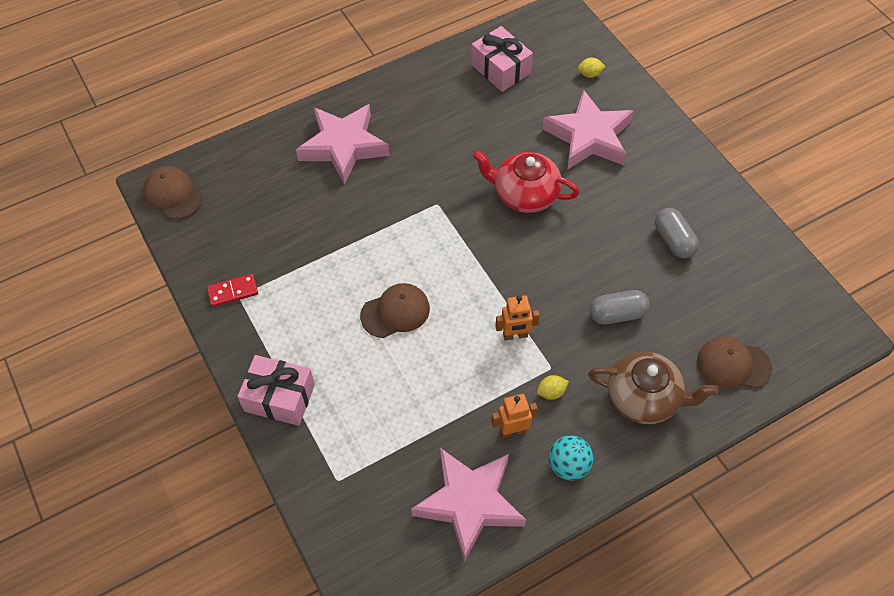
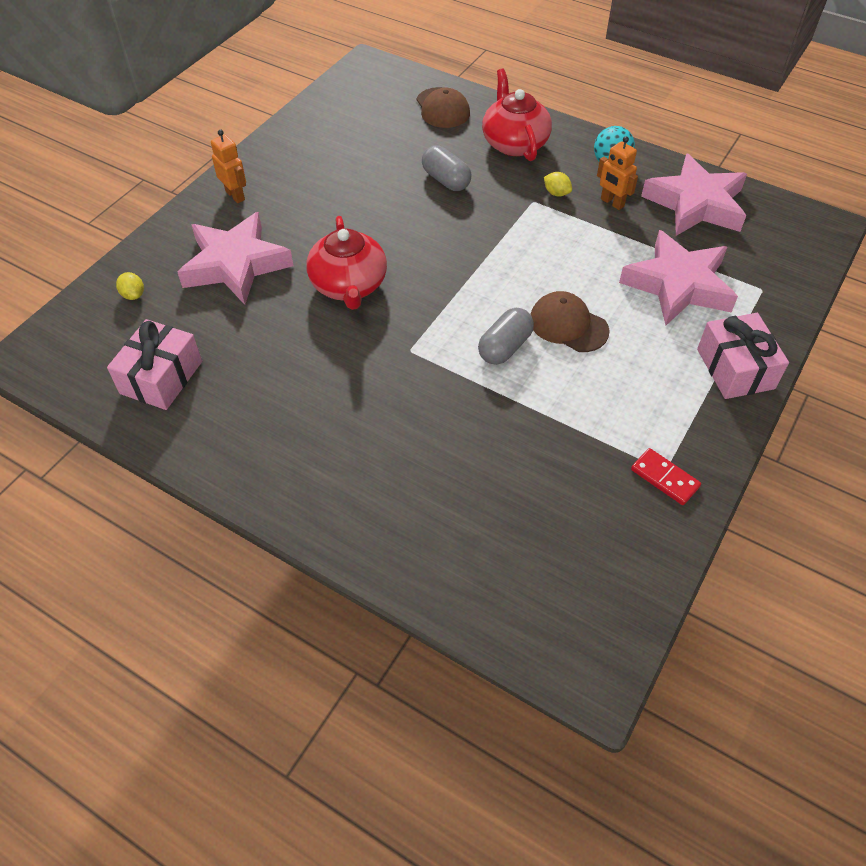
camera: 120 degrees left, 5 degrees down
(173, 195) = (592, 639): brown cap -> none
(343, 146) = (383, 479): pink star -> pink star (678, 285)
(515, 335) = (521, 233): orange robot -> orange robot (235, 195)
(644, 398) = (514, 143): brown teapot -> red teapot
(674, 240) = (337, 170): grey capsule -> grey capsule (504, 347)

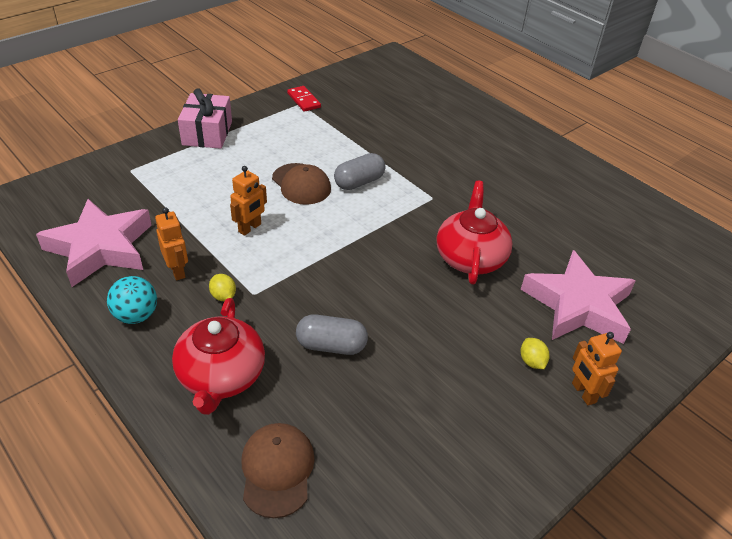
camera: 165 degrees left, 10 degrees down
(133, 295) = (676, 300): yellow lemon -> yellow lemon (532, 361)
(161, 377) = (633, 226): pink gift -> none
(446, 180) = (331, 345): grey capsule -> grey capsule turned 60 degrees counterclockwise
(582, 258) = (250, 228): none -> orange robot
(678, 285) = (191, 189): pink star -> none

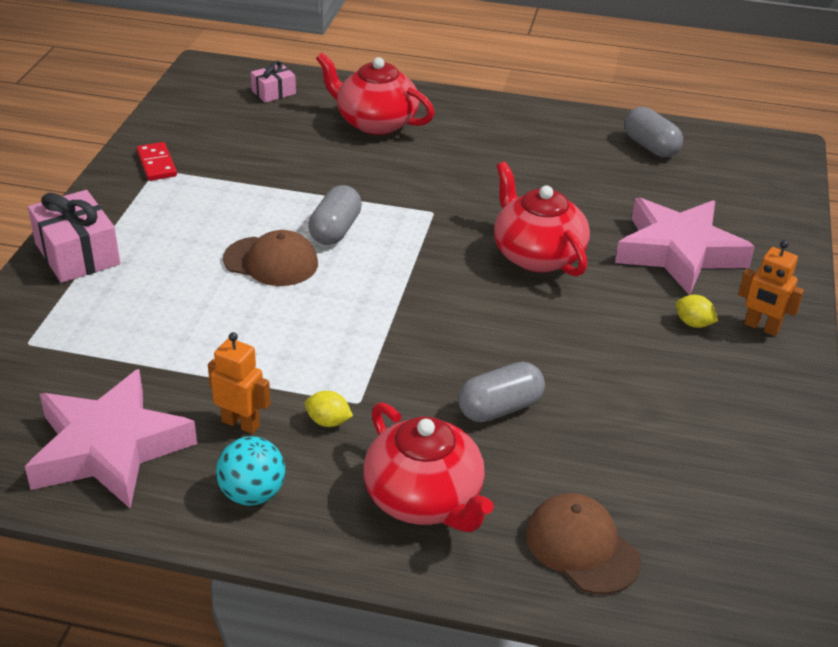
camera: 35 degrees left, 5 degrees down
(250, 228) = (269, 337): orange robot -> none
(303, 100) = (156, 164): red domino -> red domino turned 45 degrees clockwise
(416, 84) = (273, 92): none -> pink gift
(459, 126) = (375, 122): none -> red teapot
(640, 221) = (650, 146): none -> grey capsule

